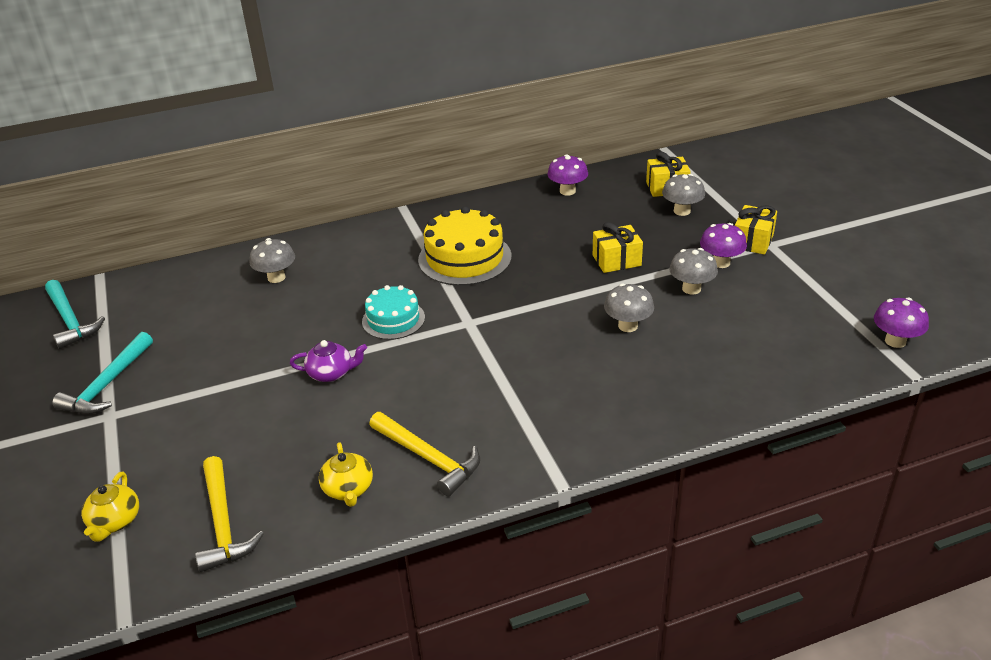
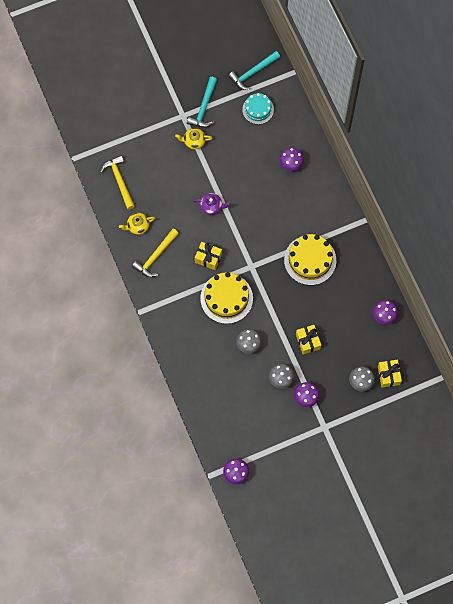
camera: 85 degrees right, 35 degrees up
(107, 384) = (204, 107): turquoise hammer -> turquoise hammer turned 90 degrees counterclockwise
(115, 521) = (121, 139): yellow teapot -> yellow teapot (194, 141)
(223, 523) = (119, 181): yellow hammer -> yellow hammer turned 90 degrees clockwise
(276, 277) = (291, 164): grey mushroom -> purple mushroom
(331, 373) = (212, 206): purple teapot -> purple teapot turned 75 degrees counterclockwise
(393, 319) = (254, 229): turquoise cake -> turquoise cake (258, 109)
(532, 353) = (226, 298): none -> yellow cake
(752, 241) = (328, 418): yellow gift -> yellow gift (208, 258)

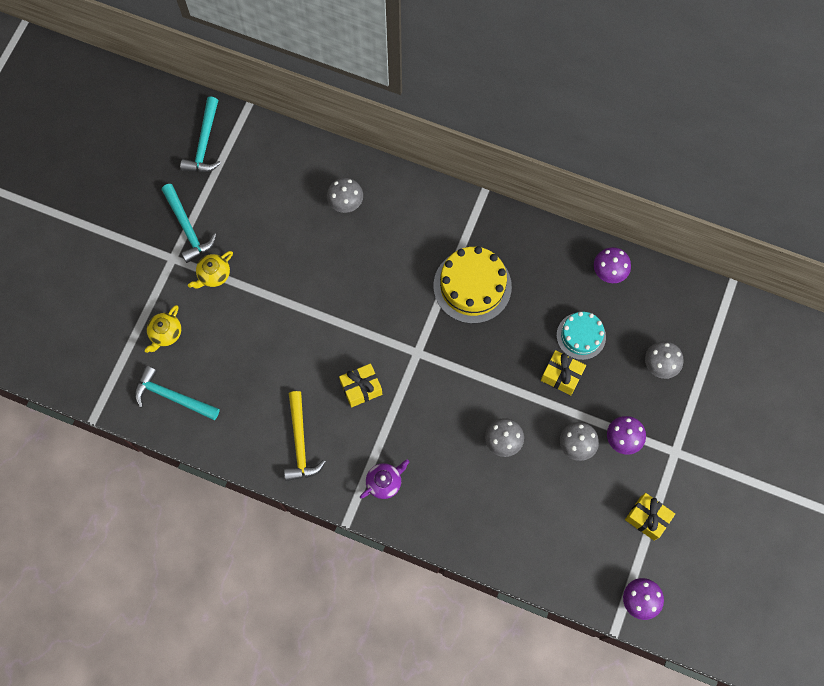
camera: 45 degrees left, 0 degrees up
(119, 181) = (172, 396): yellow hammer -> turquoise hammer
(137, 226) = (245, 428): yellow teapot -> yellow teapot (165, 333)
(212, 206) = (306, 327): purple teapot -> purple teapot (384, 482)
(226, 298) = (426, 413): yellow cake -> none
(258, 109) = (250, 177): turquoise cake -> turquoise cake (581, 336)
(291, 164) = (346, 203): purple mushroom -> grey mushroom
(388, 375) = (680, 330): yellow gift -> yellow gift (647, 518)

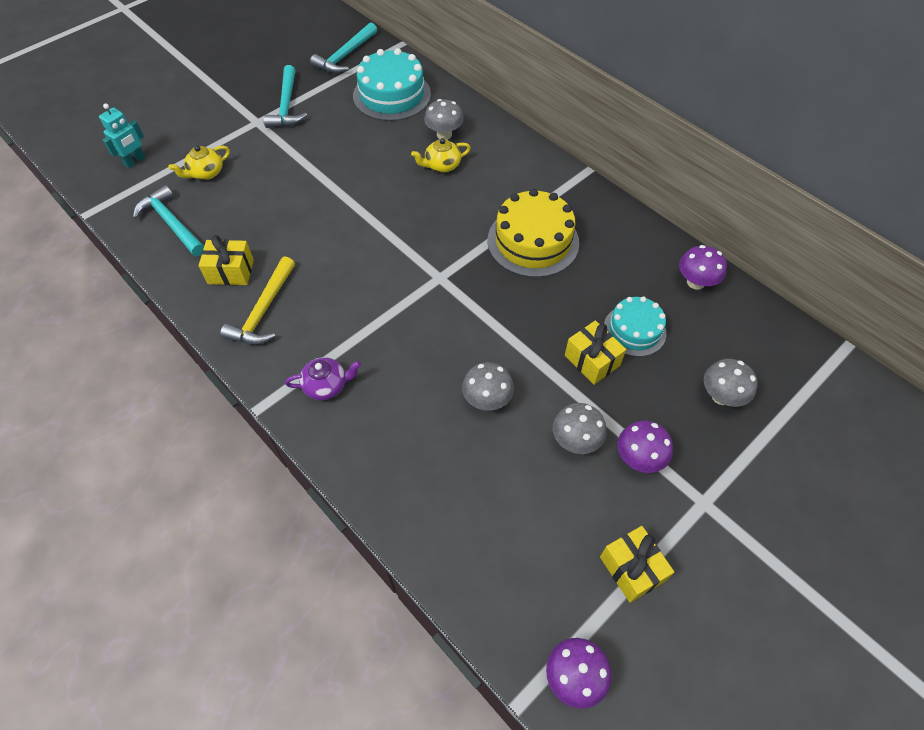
camera: 25 degrees right, 15 degrees down
(94, 348) = (135, 161): none -> turquoise robot
(213, 275) = (283, 145): yellow teapot -> yellow teapot (442, 165)
(275, 175) = (392, 95): none -> turquoise cake
(361, 388) = (360, 287): yellow gift -> yellow gift (231, 271)

